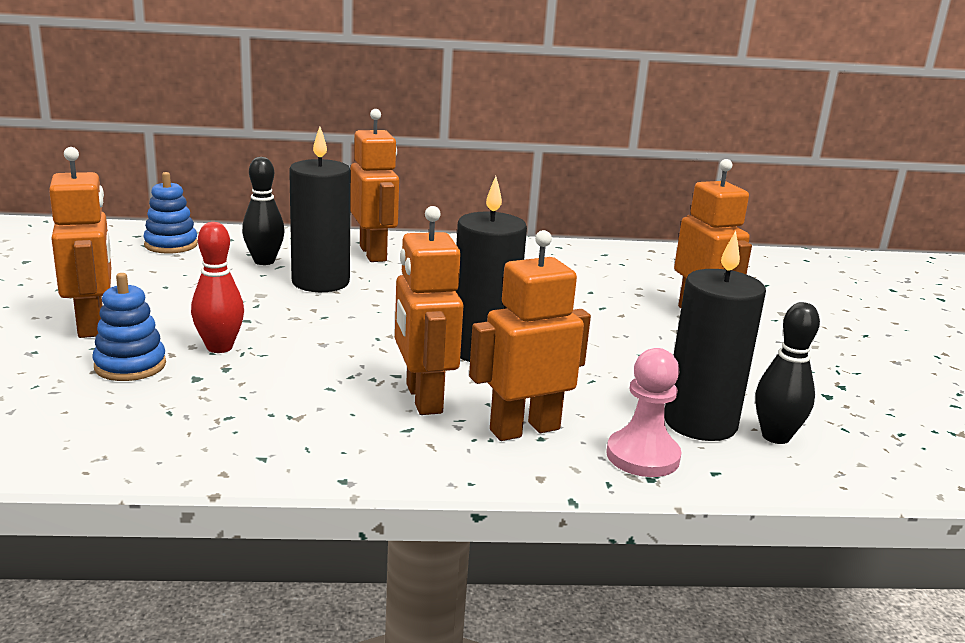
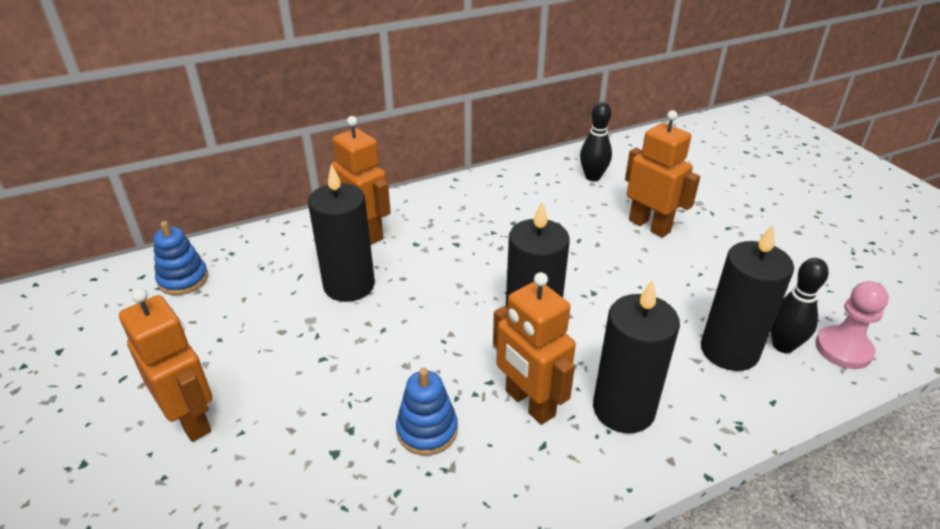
camera: 20 degrees left, 15 degrees up
(130, 365) = (266, 461): blue stacking toy -> blue stacking toy (427, 430)
(219, 347) = (326, 404): red bowling pin -> none
(264, 261) = (282, 274): black bowling pin -> black bowling pin (593, 177)
(524, 429) = (623, 409): orange robot -> black candle
(642, 456) = (719, 405): pink pawn -> pink pawn (843, 349)

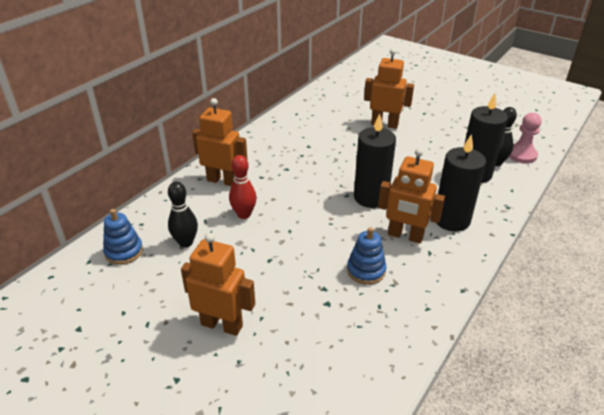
camera: 30 degrees left, 0 degrees up
(349, 285) = (244, 214): black candle -> red bowling pin
(593, 177) = (330, 106): black bowling pin -> black bowling pin (186, 242)

